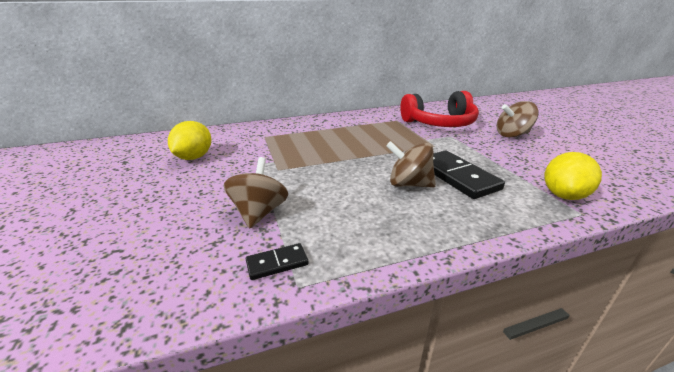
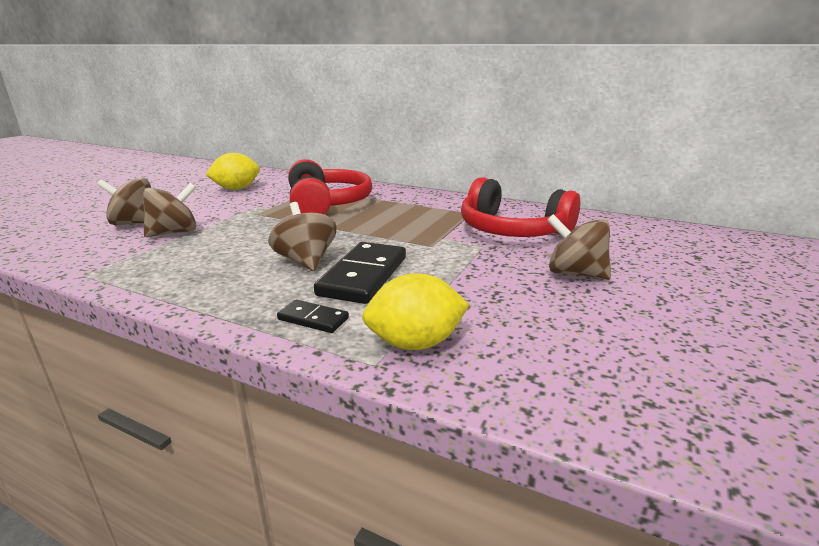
camera: 45 degrees right, 5 degrees down
(192, 224) = (135, 223): none -> brown spinning top
(277, 263) = (107, 260): black domino -> black domino (313, 319)
(305, 143) = (326, 204): none -> red headphones

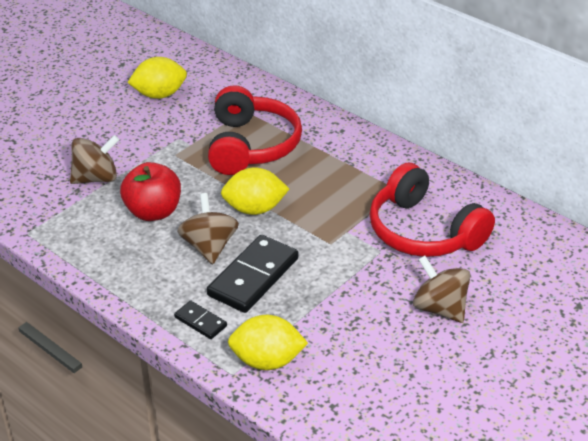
camera: 15 degrees right, 15 degrees up
(135, 223) = (59, 155): brown spinning top -> none
(238, 246) = (153, 212): none -> red apple
(345, 234) = (254, 209): none -> yellow lemon

